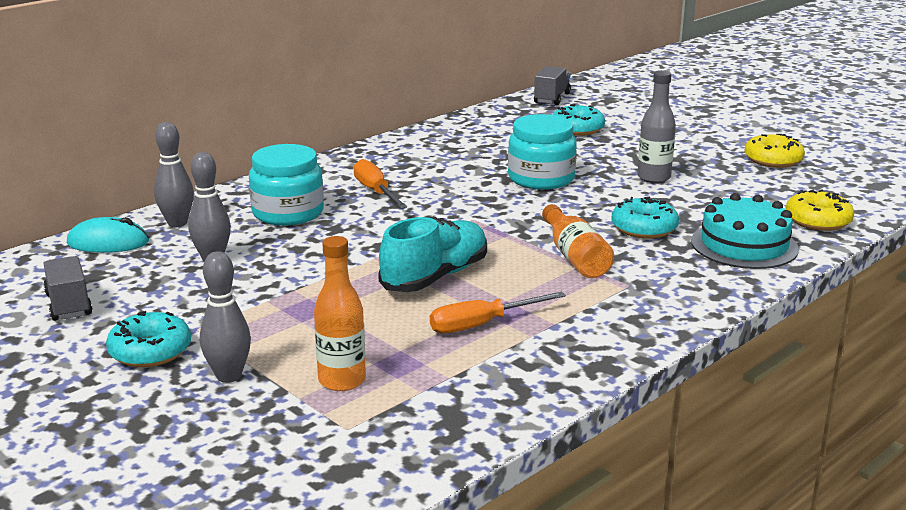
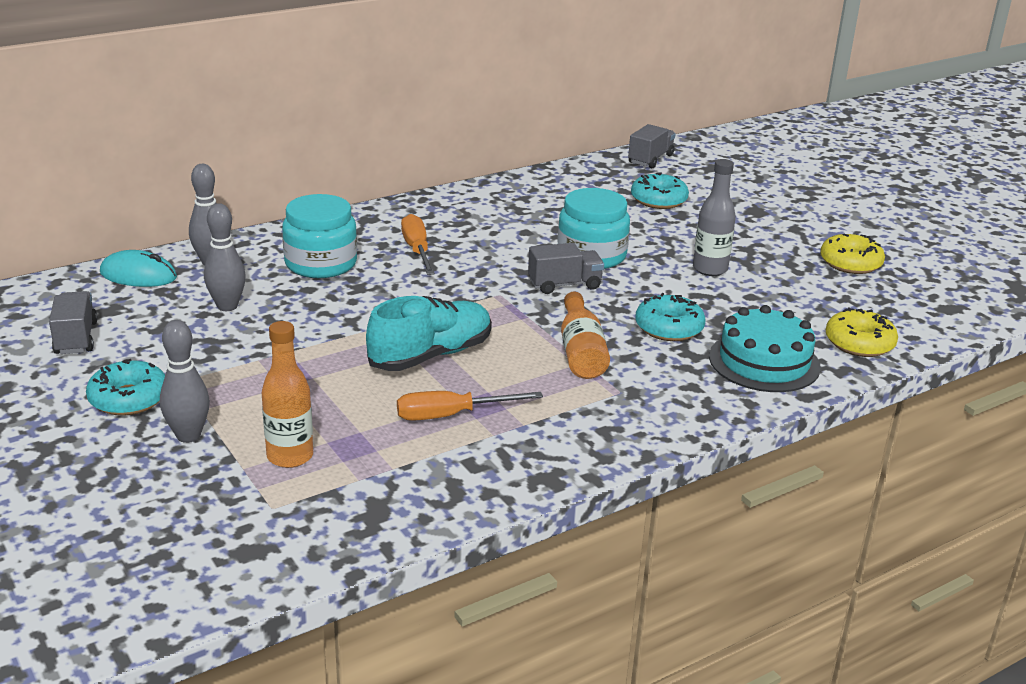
camera: 10 degrees right, 5 degrees up
(529, 204) = (564, 285): none -> grey truck

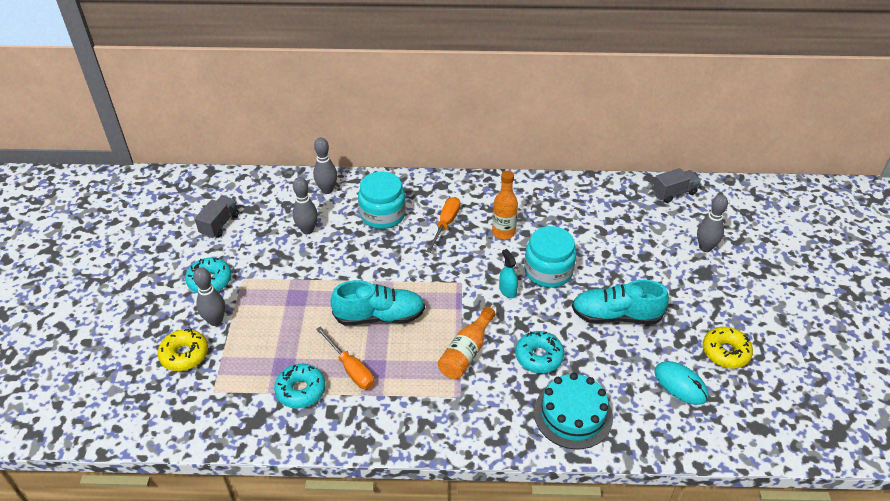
camera: 35 degrees right, 15 degrees up
(138, 275) = (283, 187): turquoise mouse -> turquoise mouse (680, 384)
(290, 456) = (248, 359): orange bottle -> orange bottle (503, 232)
(451, 415) = (351, 369): orange screwdriver -> orange screwdriver turned 150 degrees counterclockwise
(564, 285) = (507, 290): grey truck -> turquoise spray bottle
(658, 200) = (642, 236): turquoise donut -> turquoise donut (301, 390)
(710, 269) = (616, 316): grey bottle -> turquoise shoe
(733, 192) = (705, 247): none -> grey bowling pin
(859, 343) = (655, 429): yellow donut -> yellow donut (184, 355)

